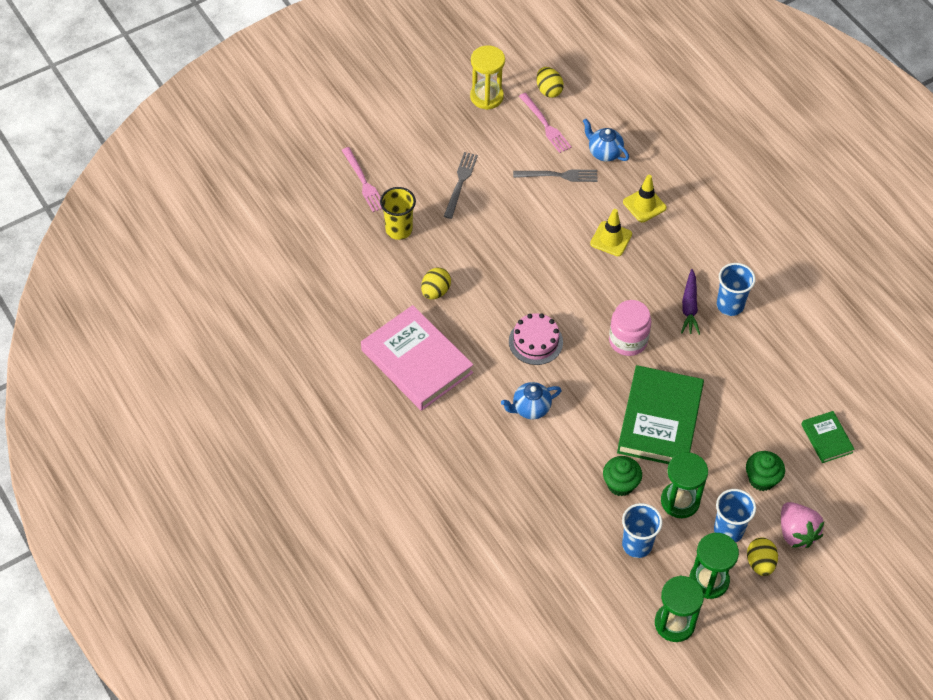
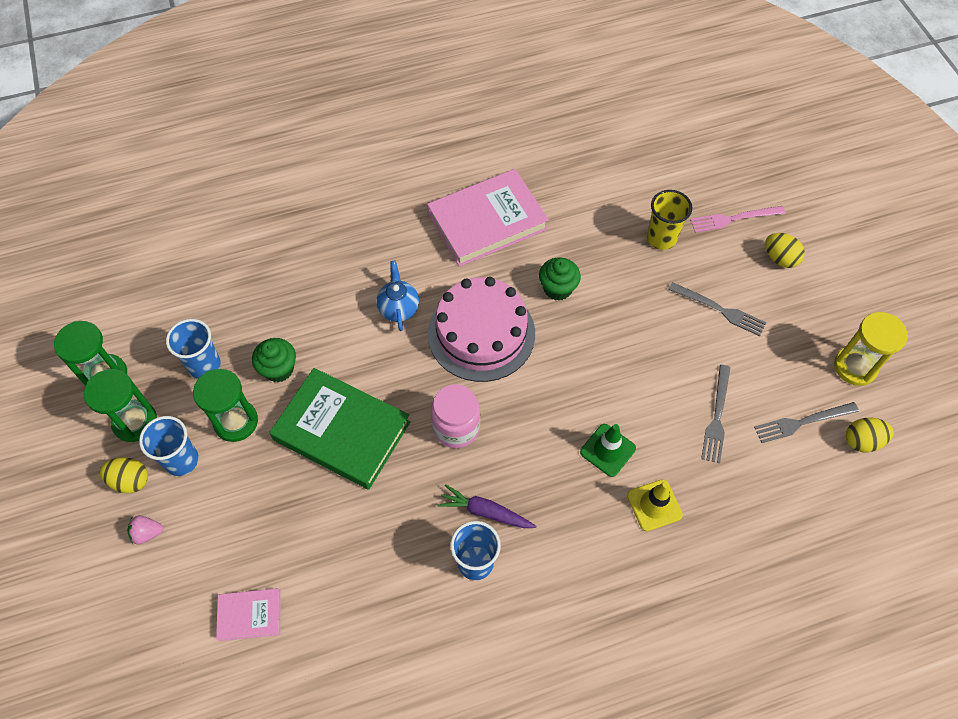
camera: 105 degrees right, 5 degrees up
(435, 291) = (571, 255): yellow egg -> yellow egg (780, 258)
(535, 341) = (481, 333): pink cake -> pink cake, size x1.74
(545, 125) = (802, 422): pink fork -> grey fork
(604, 153) = (748, 480): blue teapot -> none
(611, 239) = (607, 450): yellow traffic cone -> green traffic cone
(761, 479) = (227, 518): green cupcake -> green cupcake (557, 288)
(796, 533) = (147, 533): pink strawberry -> pink strawberry, size x0.56
(826, 438) = (250, 615): green book -> pink book

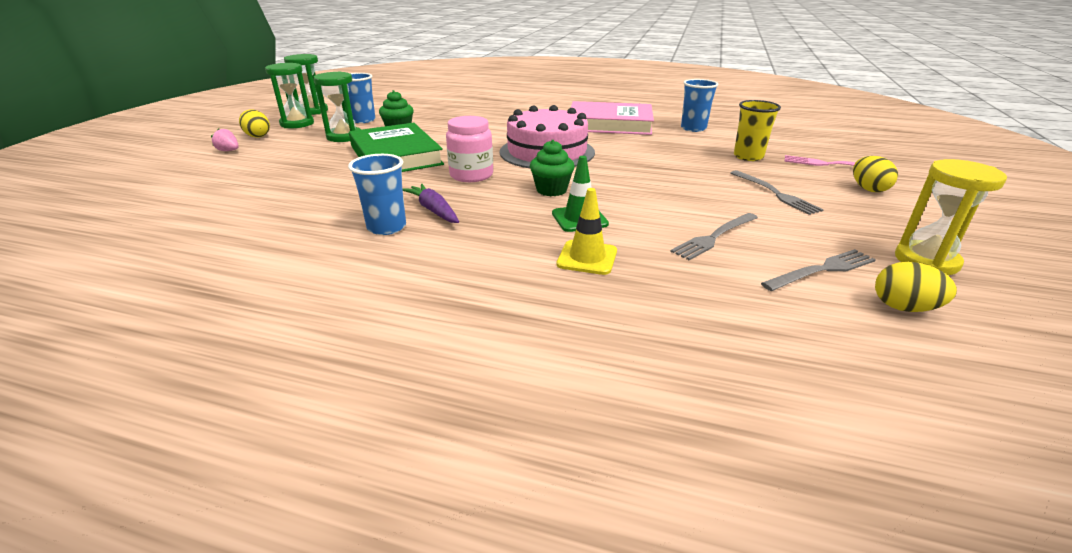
camera: 35 degrees right, 30 degrees down
(181, 460) = (293, 138): blue cup -> blue cup (693, 128)
(250, 615) = (211, 192): pink book -> none
(399, 308) = (504, 132): blue teapot -> none
(557, 288) = (630, 152): green cupcake -> green cupcake (551, 190)
(802, 422) = (822, 270): grey fork -> grey fork turned 135 degrees clockwise

